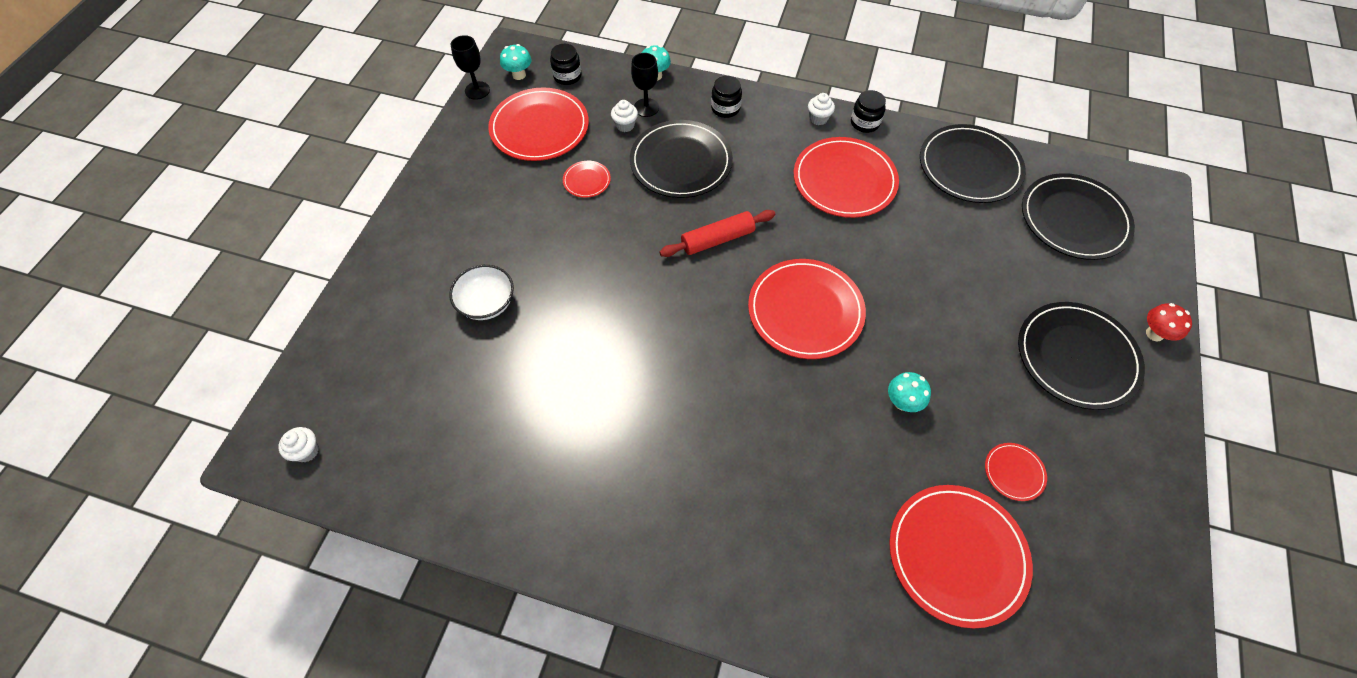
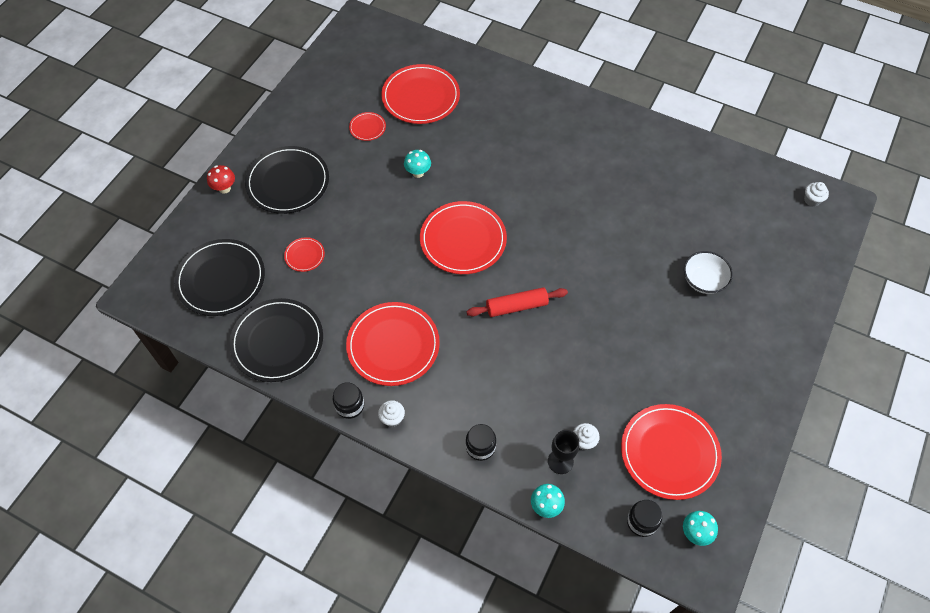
camera: 170 degrees left, 0 degrees up
(477, 90) = (739, 516): black goblet -> none
(587, 180) = (623, 382): red plate -> red plate (304, 255)
(681, 162) = (535, 388): black plate -> none

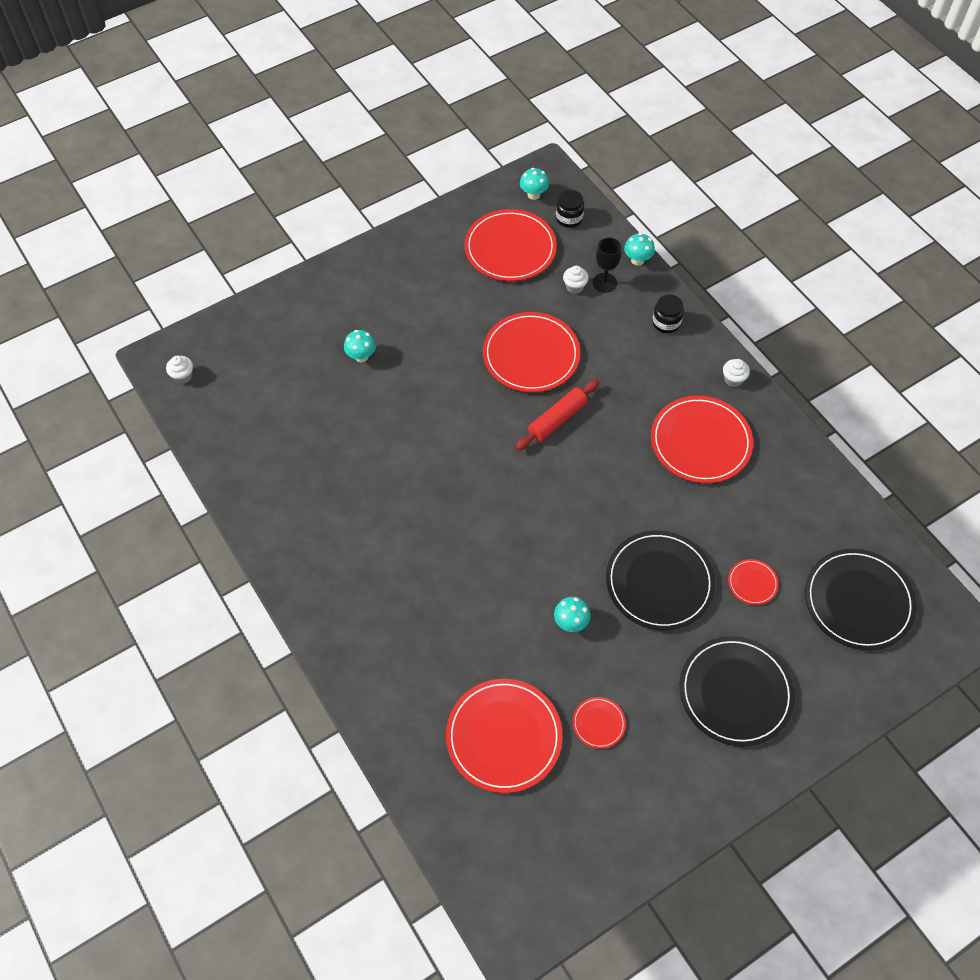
camera: 150 degrees left, 0 degrees up
(224, 188) = (819, 725): red mushroom -> none
(277, 341) = (817, 501): black plate -> black plate (659, 582)
(350, 406) = (768, 408): black jar -> none
(463, 240) = (568, 514): red plate -> red plate (531, 355)
(516, 306) = (557, 419): red rolling pin -> red rolling pin turned 60 degrees counterclockwise
(703, 281) = (361, 356): white bowl -> turquoise mushroom

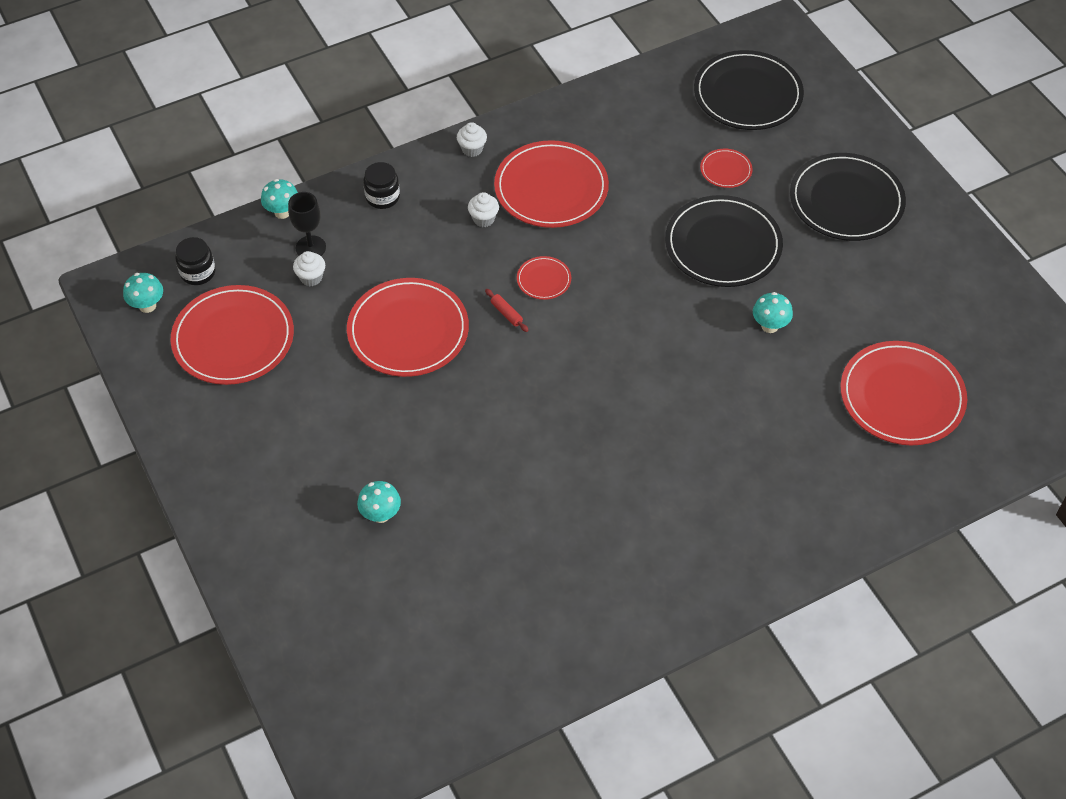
camera: 85 degrees left, 5 degrees down
(183, 376) = (379, 741): white cupcake -> white cupcake (483, 219)
(557, 419) = (506, 313): red rolling pin -> red rolling pin, size x0.48
(598, 723) = (883, 313): red plate -> red plate (544, 279)

